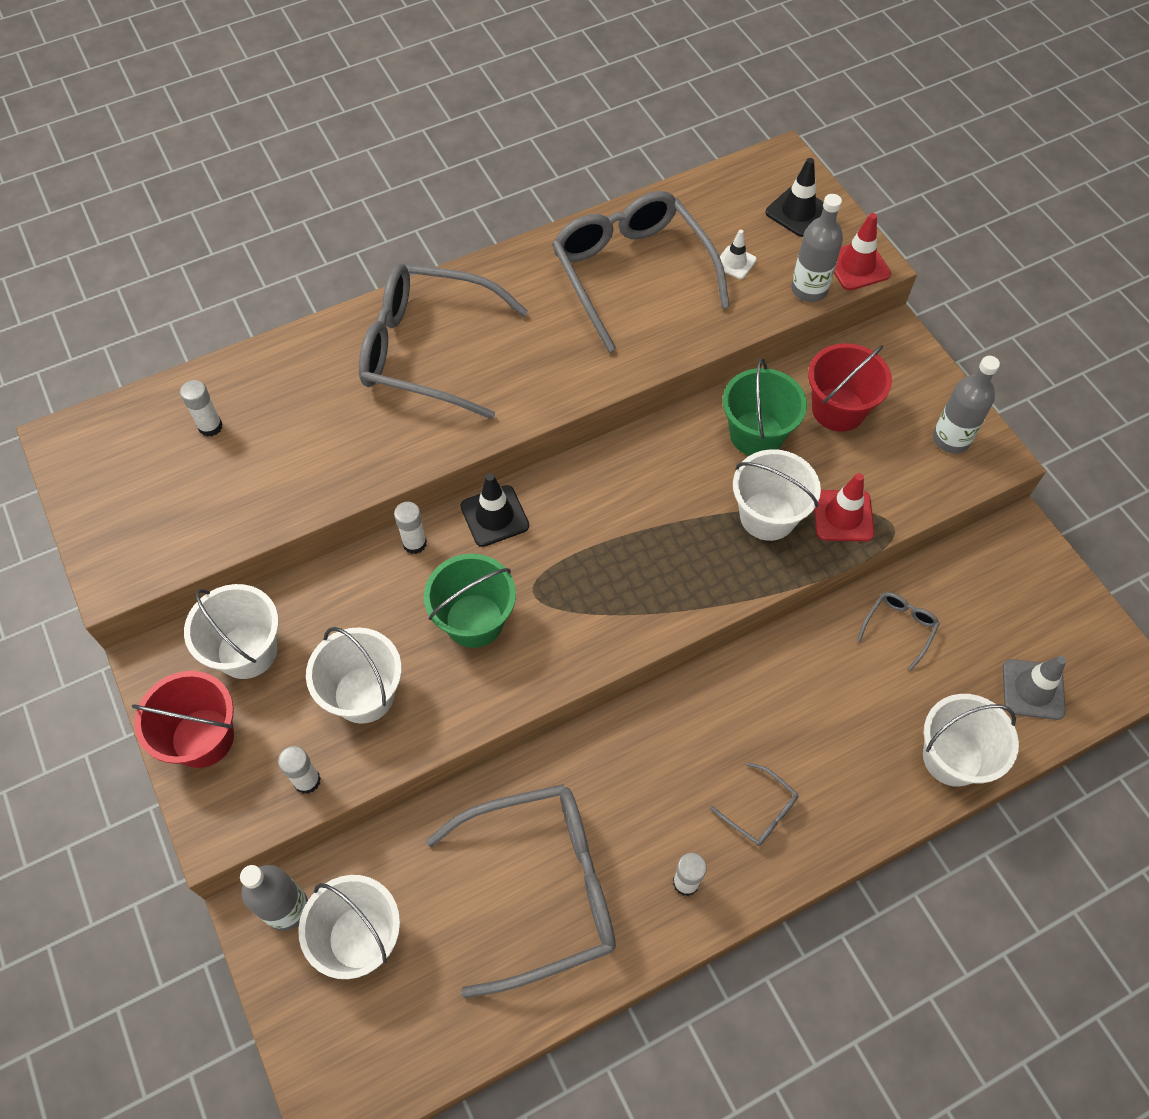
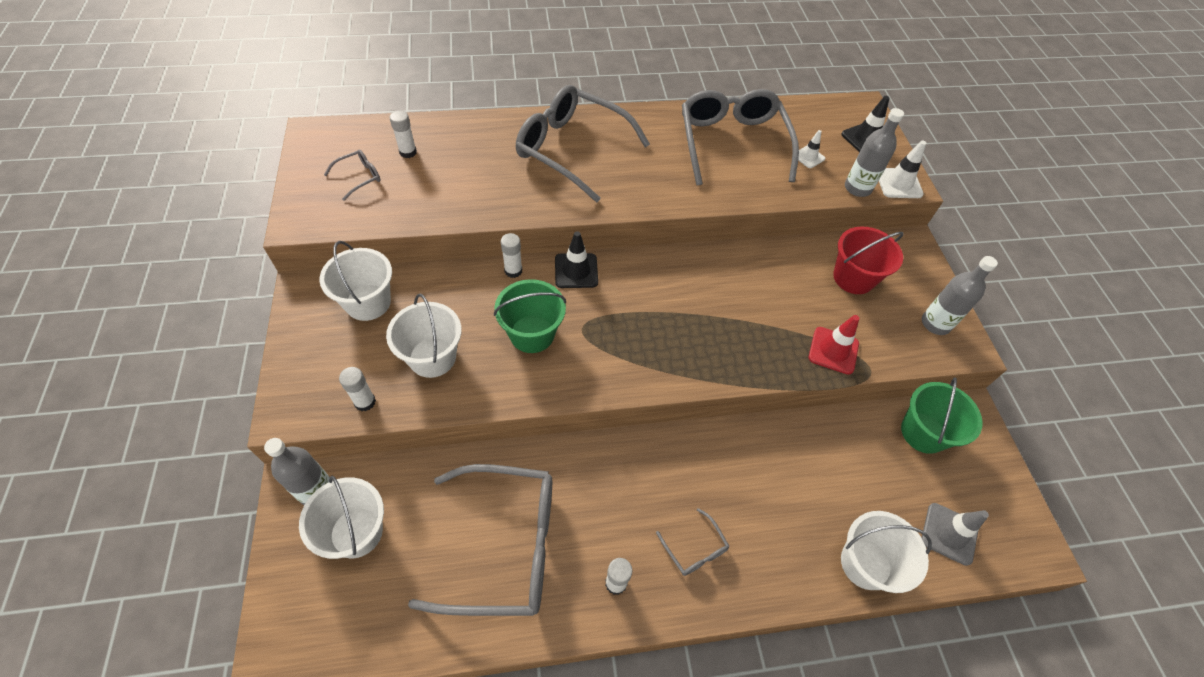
camera: 15 degrees right, 5 degrees down
(202, 737) = (310, 348): red bucket -> none
(756, 434) = (786, 276): green bucket -> green bucket (923, 432)
(767, 516) = (775, 332): white bucket -> none
(857, 266) = (898, 183): red traffic cone -> white traffic cone
(899, 628) = (852, 449): grey glasses -> grey glasses (359, 177)

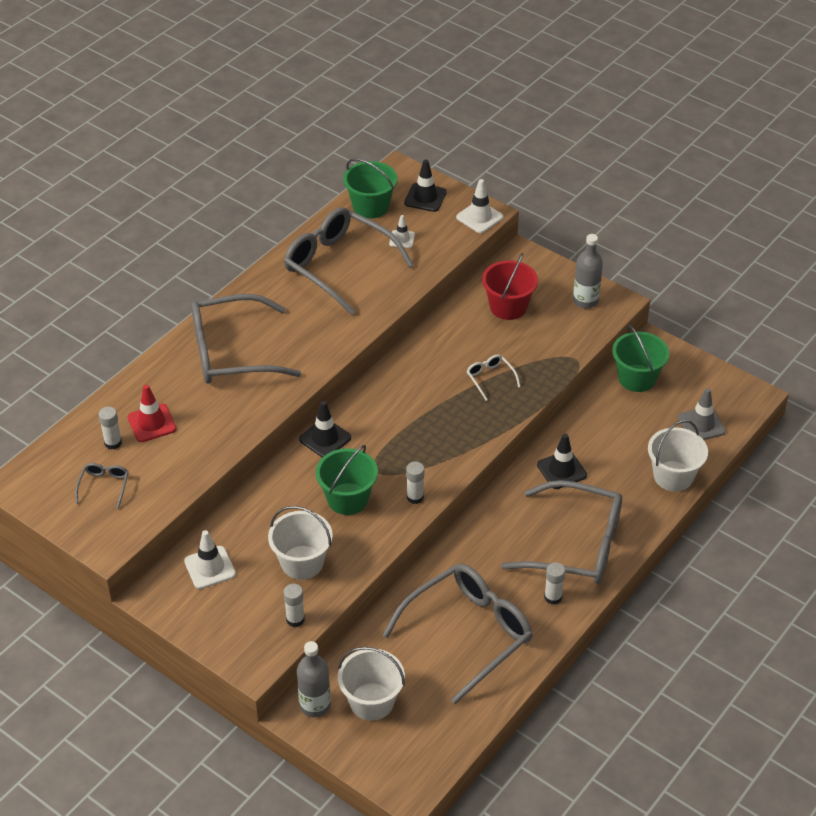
camera: 40 degrees left, 10 degrees down
(368, 302) = (210, 567): white bucket -> white traffic cone
(513, 271) = (282, 471): white glue stick -> white glue stick (415, 497)
(695, 549) = (576, 545): grey glasses -> grey glasses, size x2.42
(759, 461) = (561, 470): none -> black traffic cone
(769, 326) = (490, 378): none -> white glasses
(810, 118) = (370, 206): none -> green bucket
(833, 350) = (543, 364): red traffic cone -> red traffic cone (152, 423)
(857, 188) = (457, 240): grey bottle -> none

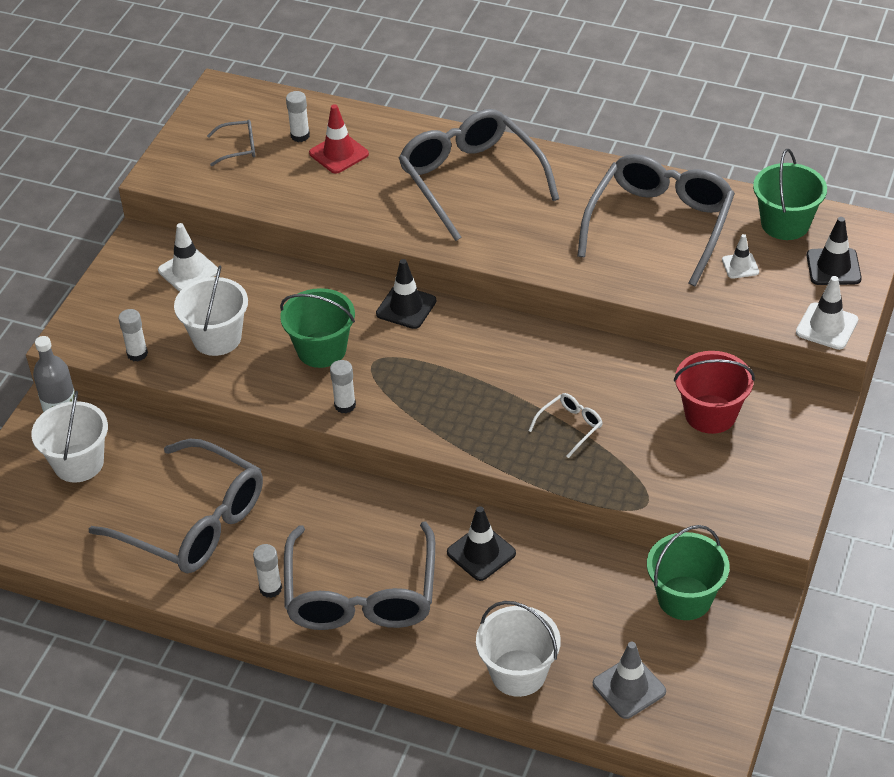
camera: 75 degrees right, 0 degrees up
(585, 301) = (765, 490): grey bottle -> none

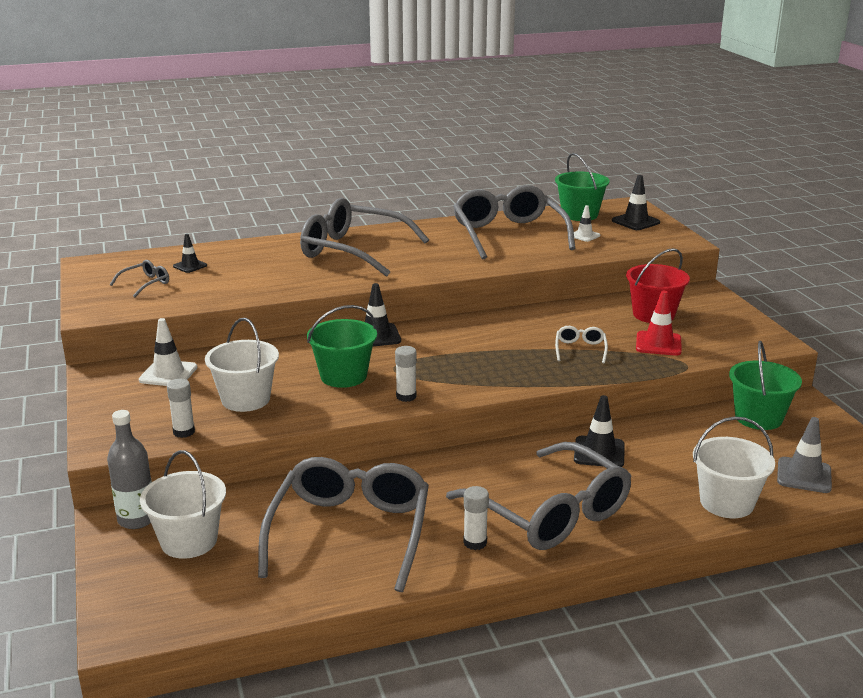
camera: 40 degrees left, 20 degrees down
(193, 522) = (350, 532): grey glasses -> grey glasses turned 75 degrees counterclockwise
(300, 136) = (190, 266): white glue stick -> black traffic cone
(338, 154) = (234, 265): red traffic cone -> red traffic cone (658, 344)
(826, 326) = (674, 242): white traffic cone -> none

